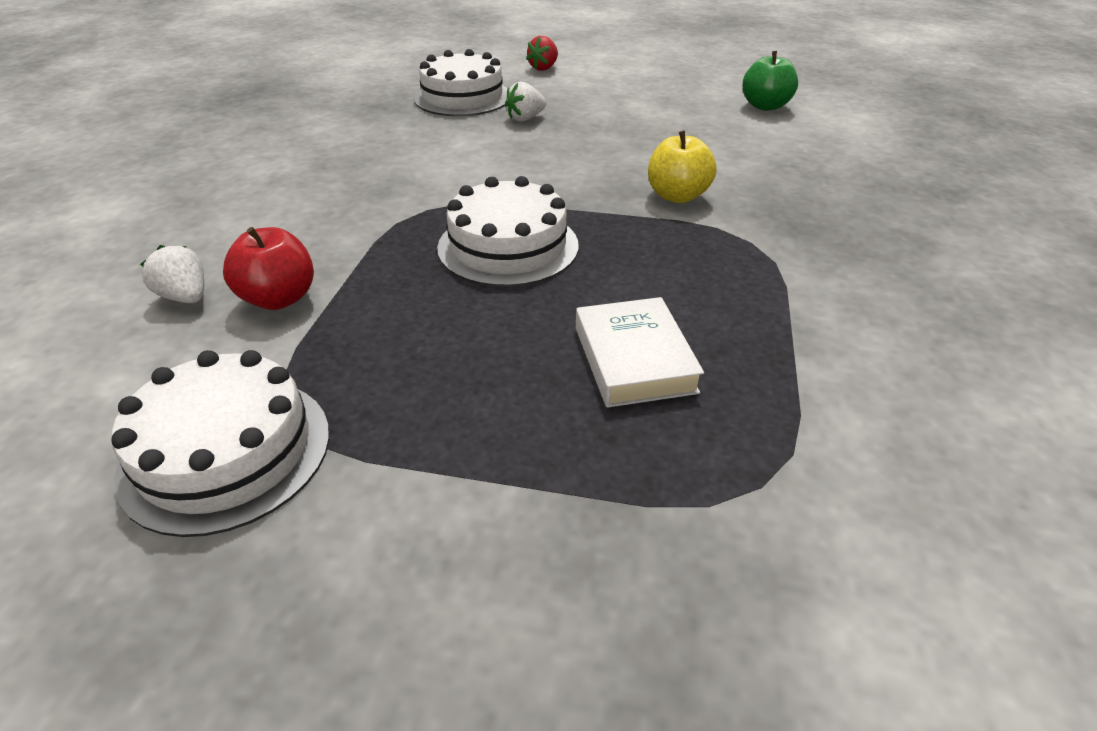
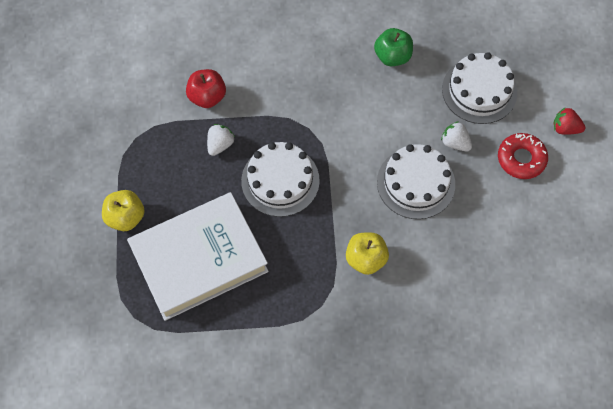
camera: 75 degrees right, 25 degrees up
(186, 297) = (199, 59): white strawberry -> white strawberry (220, 144)
(226, 452) = (112, 127): white cake -> white cake (416, 183)
(489, 462) = (126, 217): none -> yellow apple
(569, 91) = (521, 159): none -> red donut
(634, 359) = (199, 259): white book -> white book, size x1.98
(765, 106) = (544, 307): green apple -> green apple (392, 56)

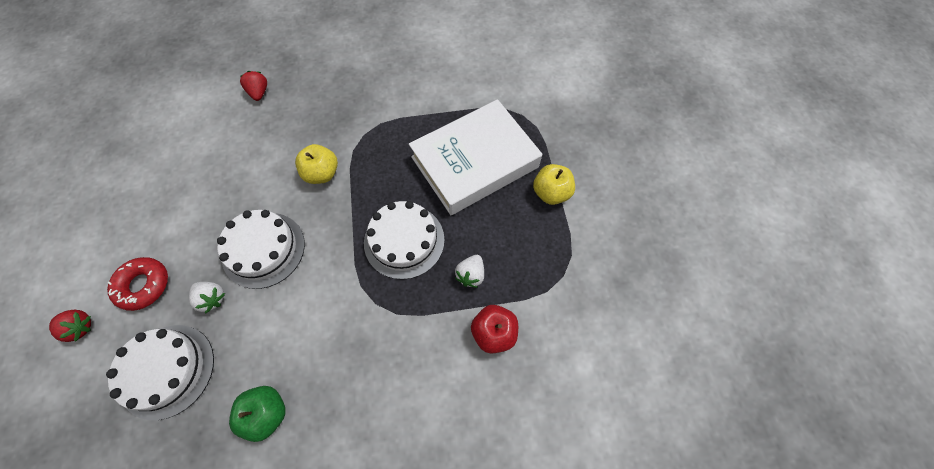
camera: 175 degrees right, 0 degrees up
(453, 377) = (259, 93): none -> red strawberry

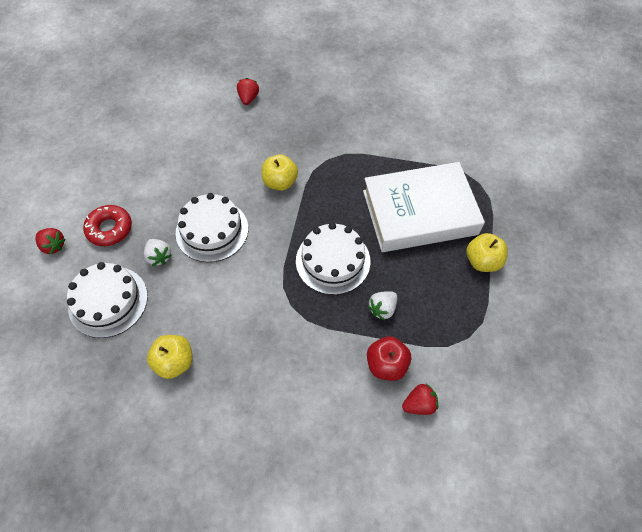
camera: 20 degrees right, 5 degrees down
(267, 413) = (175, 362): green apple -> yellow apple
(539, 362) = (419, 404): none -> red strawberry

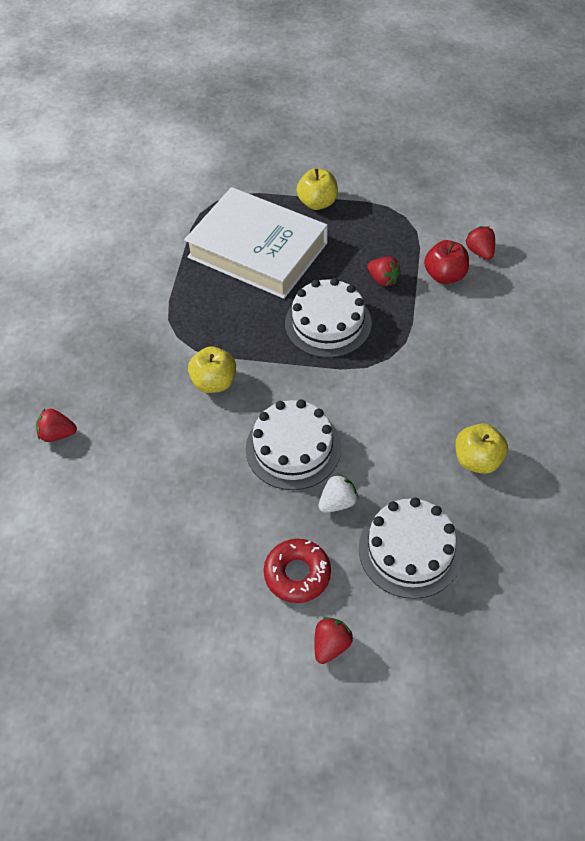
camera: 90 degrees left, 5 degrees down
(382, 309) = (383, 279): white strawberry -> red strawberry
(419, 212) = (258, 250): white book -> white book turned 45 degrees counterclockwise

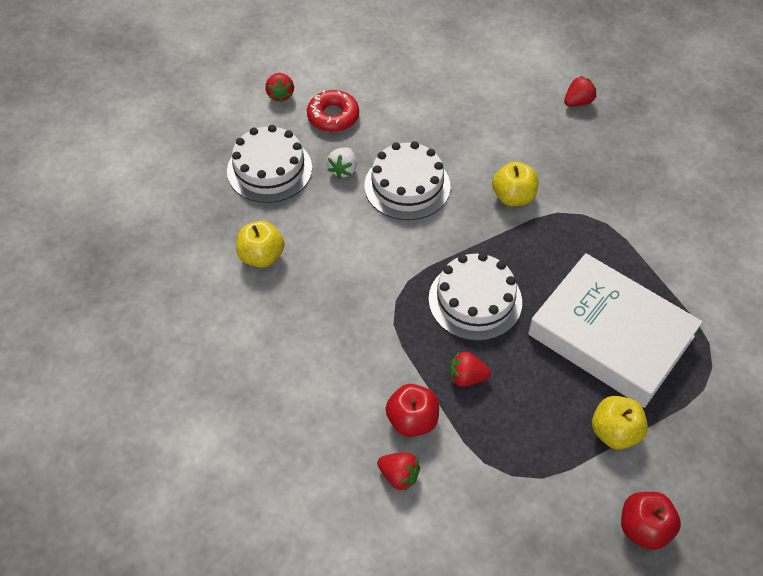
camera: 140 degrees right, 0 degrees up
(258, 250) = (610, 336): white book -> white book turned 45 degrees clockwise
(352, 158) = (644, 528): none -> red apple

